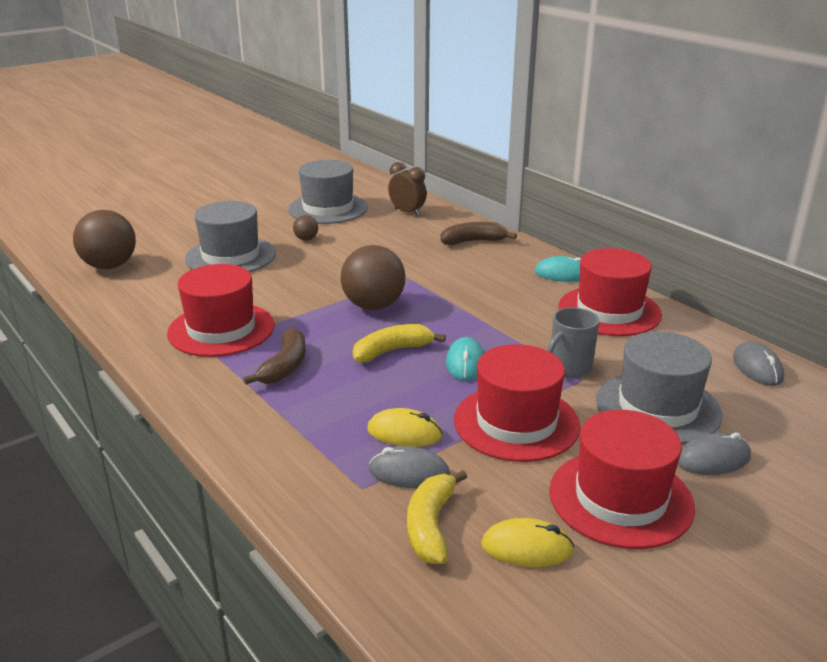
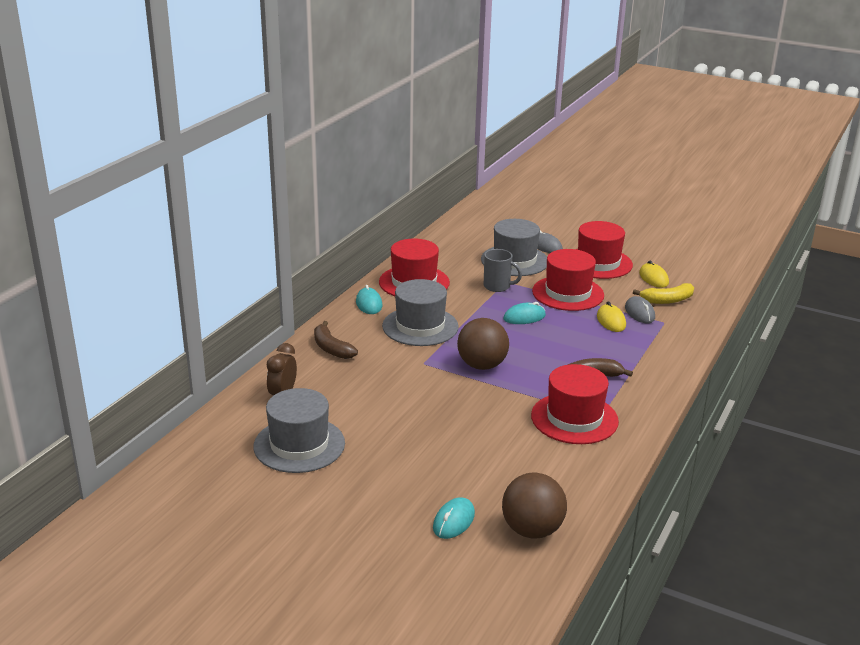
camera: 115 degrees left, 0 degrees up
(164, 241) = (454, 521): none -> turquoise mouse
(231, 256) = (453, 463): grey hat -> grey hat (420, 326)
(306, 239) = (385, 433): brown ball -> none
(392, 351) = (535, 343): yellow banana -> none
(757, 368) = (448, 239): grey mouse -> none

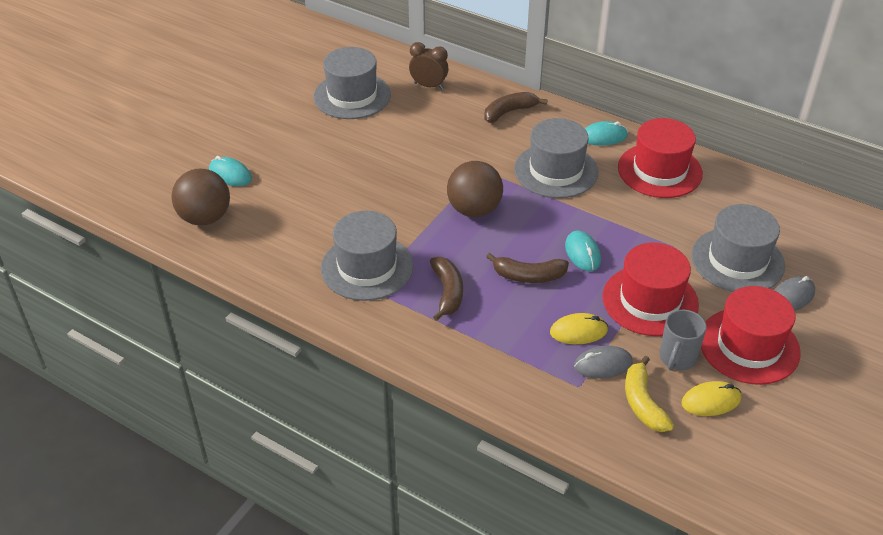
camera: 95 degrees right, 15 degrees up
(497, 286) = (659, 238): grey mug -> grey mug (677, 358)
(558, 340) = (528, 276): none -> brown banana
(574, 418) = (367, 267): red hat -> grey hat

